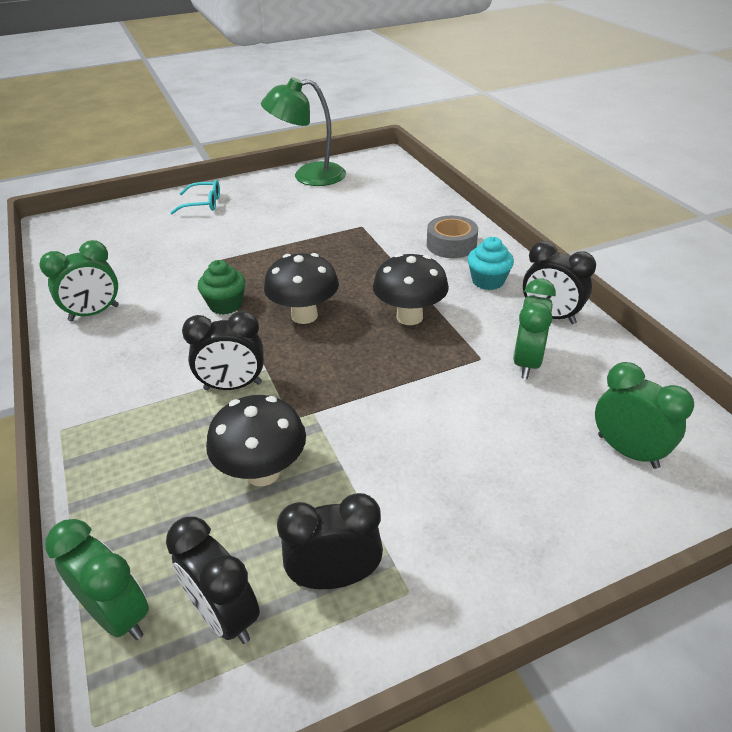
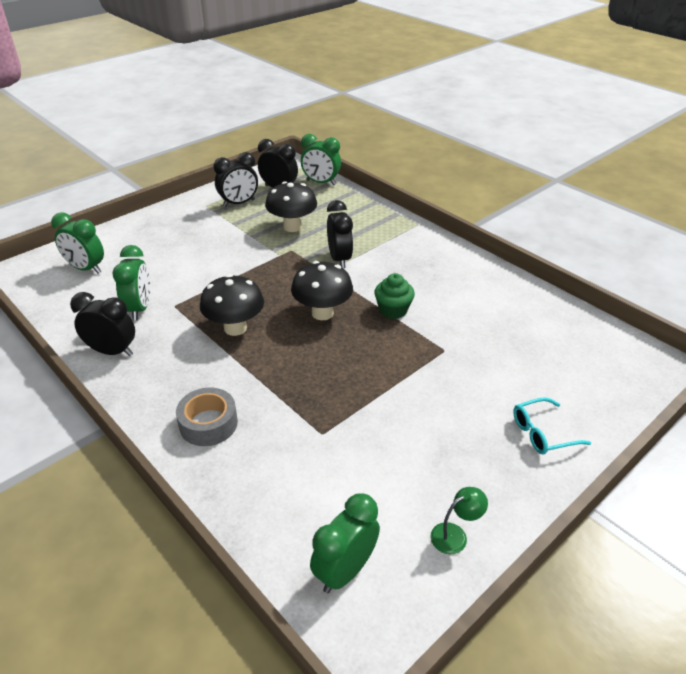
camera: 160 degrees right, 0 degrees up
(94, 313) = (487, 284): green clock -> green clock (345, 570)
(233, 386) = (339, 259): black clock -> black clock turned 105 degrees clockwise
(308, 176) = (455, 535): green lamp -> green lamp, size x0.43
(488, 281) = (167, 379): turquoise cupcake -> none

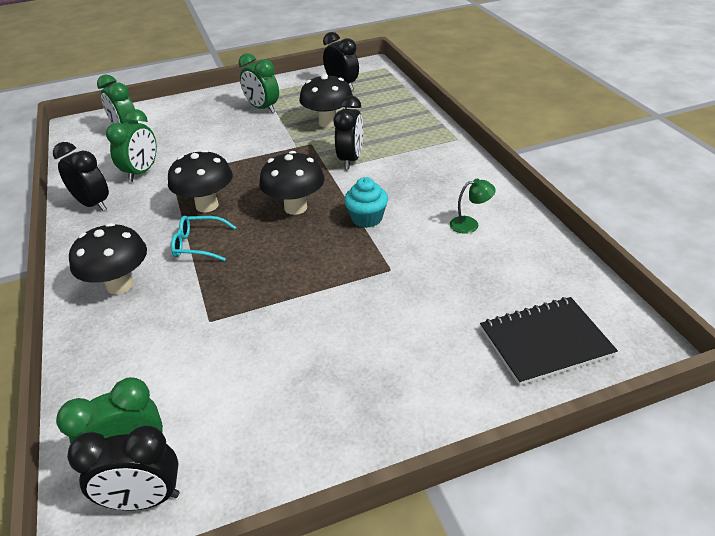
camera: 25 degrees right, 0 degrees up
(208, 423) = (120, 285): grey tape -> black mushroom
(239, 203) = (295, 94): black clock -> black clock (144, 499)
(321, 182) = (387, 85): green clock -> green clock (263, 108)
(393, 310) = (367, 218): green cupcake -> turquoise cupcake
(455, 535) = (259, 459): green lamp -> green lamp (470, 224)
(542, 433) = (433, 382): turquoise glasses -> turquoise glasses (198, 244)
(598, 379) = (545, 342): none -> black notebook

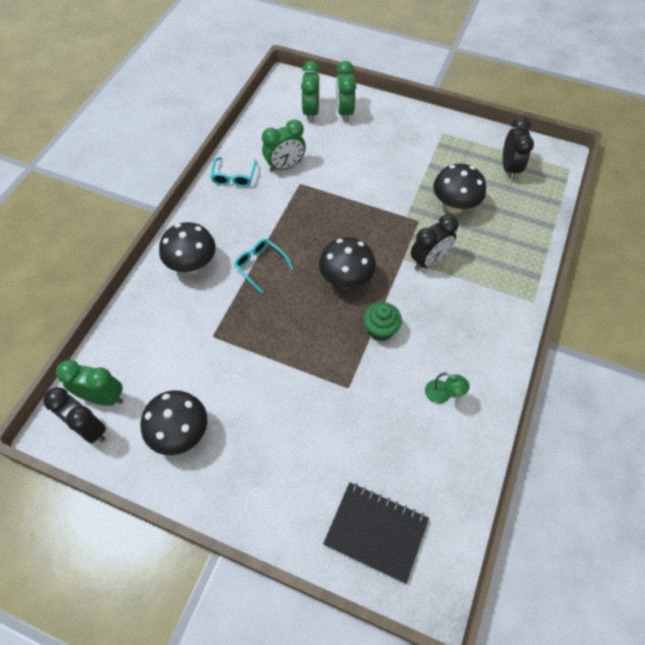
camera: 40 degrees right, 20 degrees up
(93, 204) = (234, 177): black clock -> turquoise glasses
(207, 205) = (295, 232): black mushroom -> black mushroom (181, 433)
(263, 108) = (422, 153): green clock -> green clock (344, 112)
(367, 218) = (380, 329): turquoise cupcake -> green cupcake

